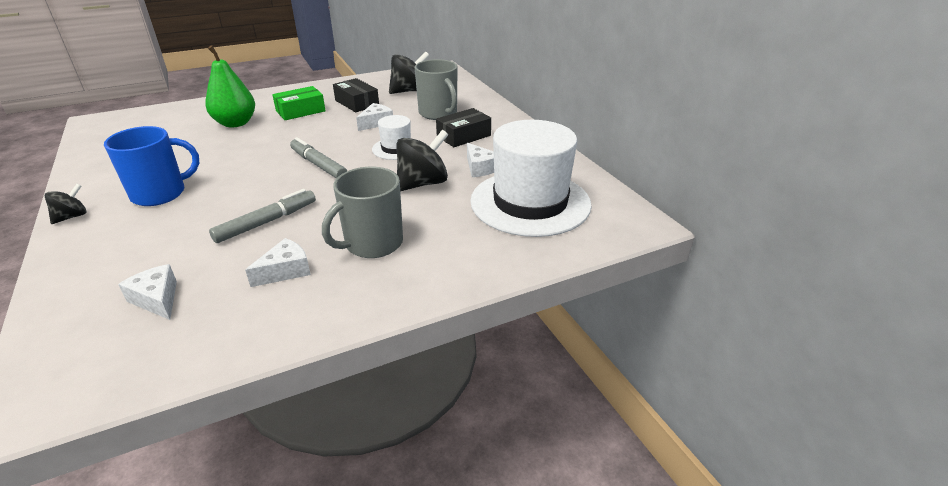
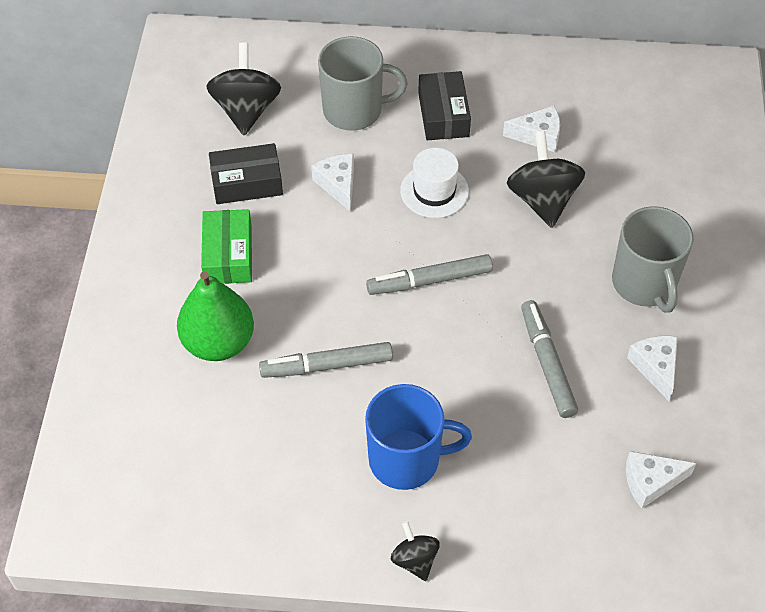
camera: 60 degrees left, 20 degrees up
(160, 193) = (406, 459): blue mug -> blue mug turned 90 degrees clockwise
(230, 153) = (327, 366): none -> grey marker
(530, 202) = (638, 130): white hat -> none

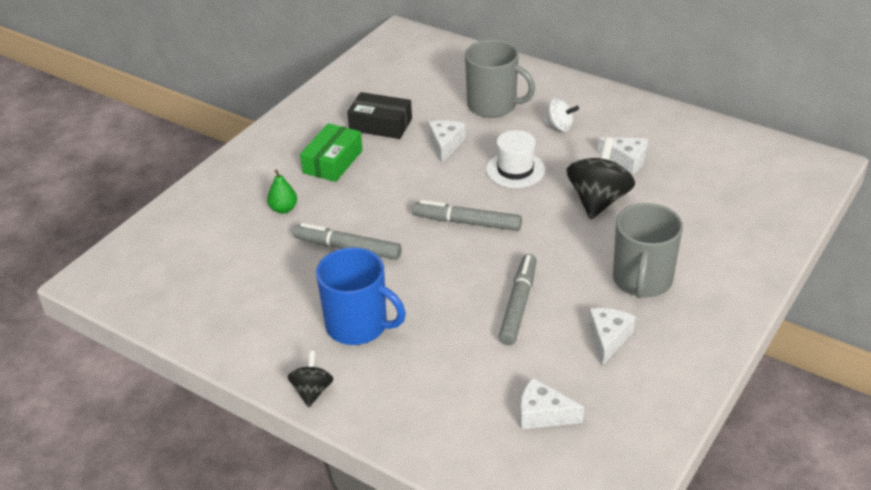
camera: 30 degrees right, 15 degrees down
(218, 342) = (283, 209): green pear -> green pear, size x0.48
(246, 110) = (415, 84): black spinning top -> none
(443, 115) = (559, 126): black box -> white spinning top

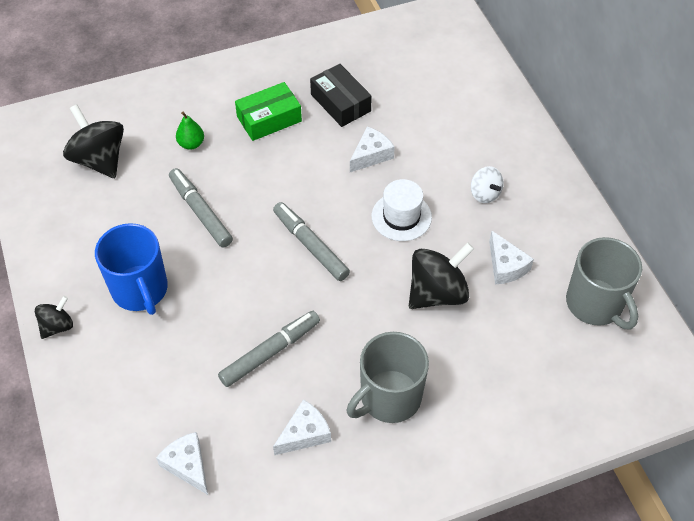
camera: 35 degrees right, 15 degrees up
(209, 259) = (99, 159): none -> black spinning top
(493, 106) = (451, 137): grey mug -> grey mug (595, 304)

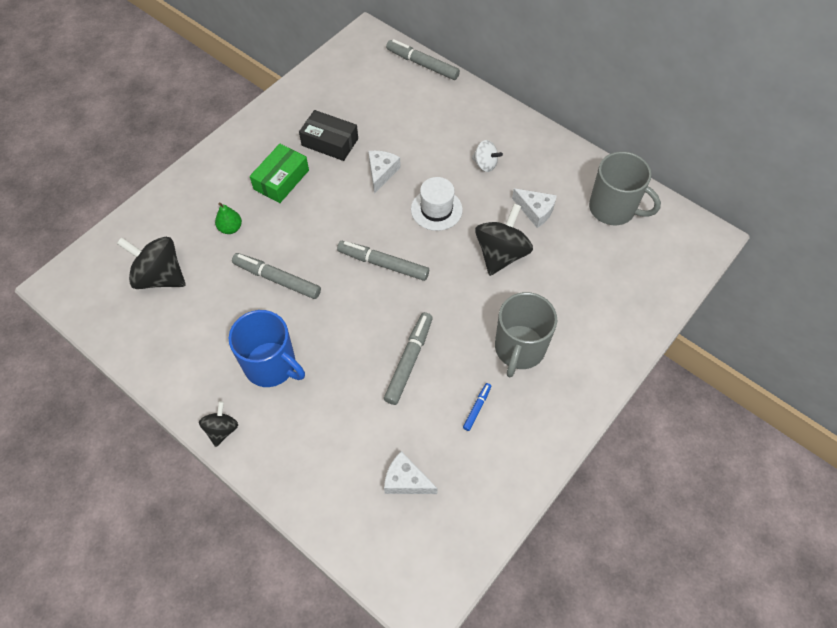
camera: 30 degrees left, 5 degrees up
(304, 433) = (477, 408): white cheese -> blue marker
(488, 64) = (422, 64): none -> grey marker

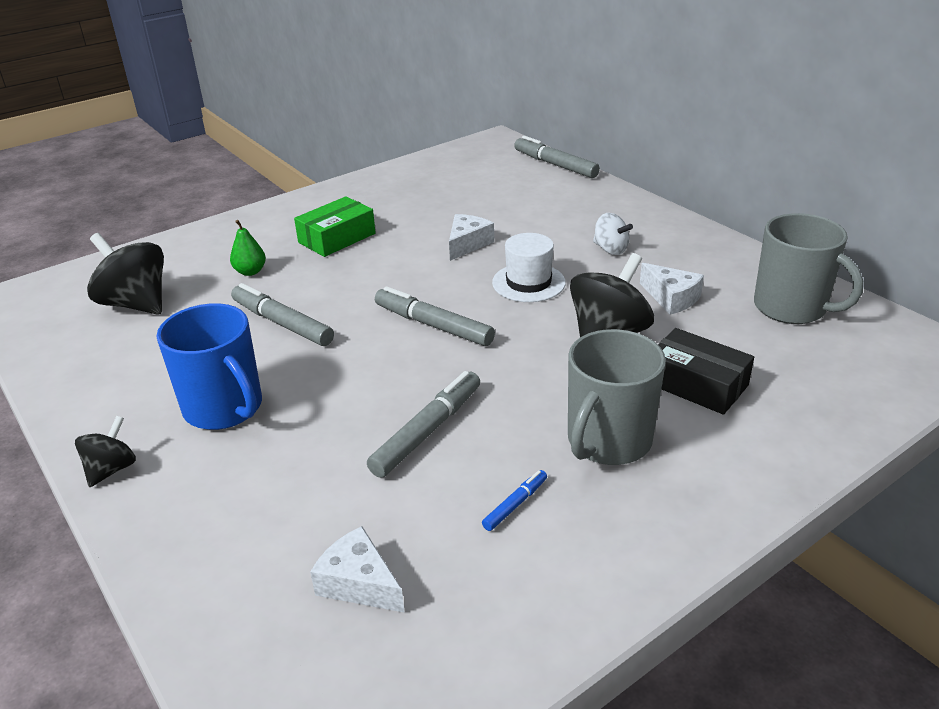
camera: 15 degrees right, 25 degrees down
(330, 142) = (413, 214): black box -> black box (696, 384)

